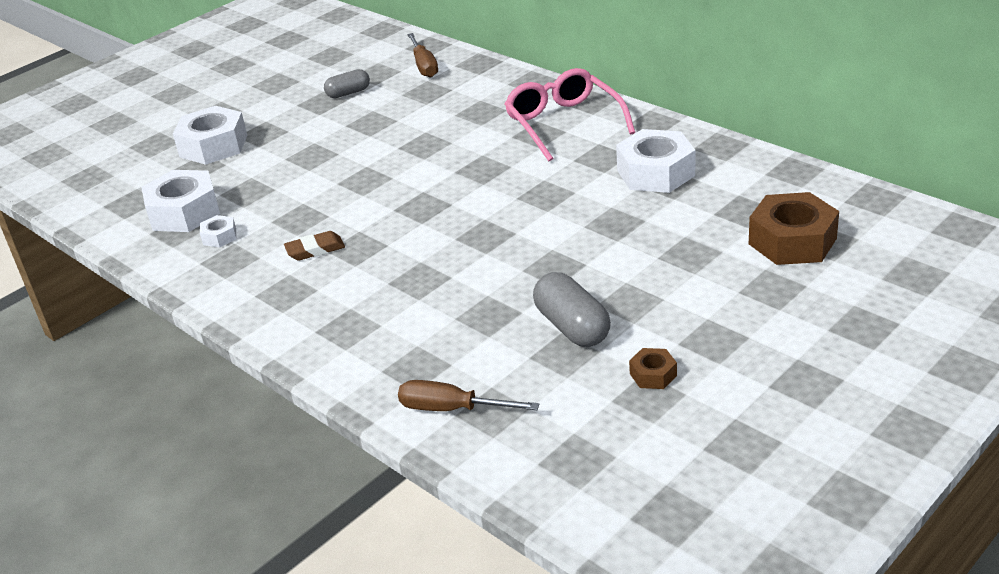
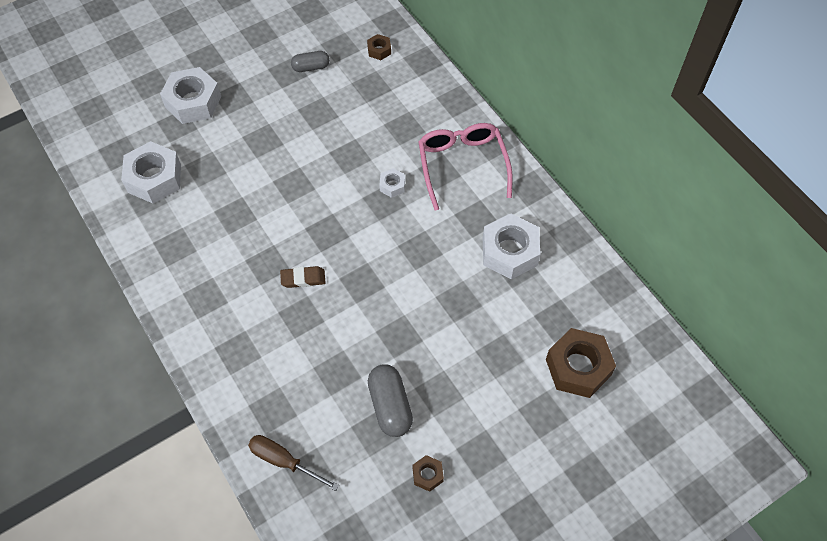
camera: 10 degrees right, 25 degrees up
(219, 237) = (173, 217): white nut -> white nut (392, 185)
(315, 250) = (237, 256): brown eraser -> brown eraser (303, 279)
(424, 66) = (379, 50): brown screwdriver -> brown nut

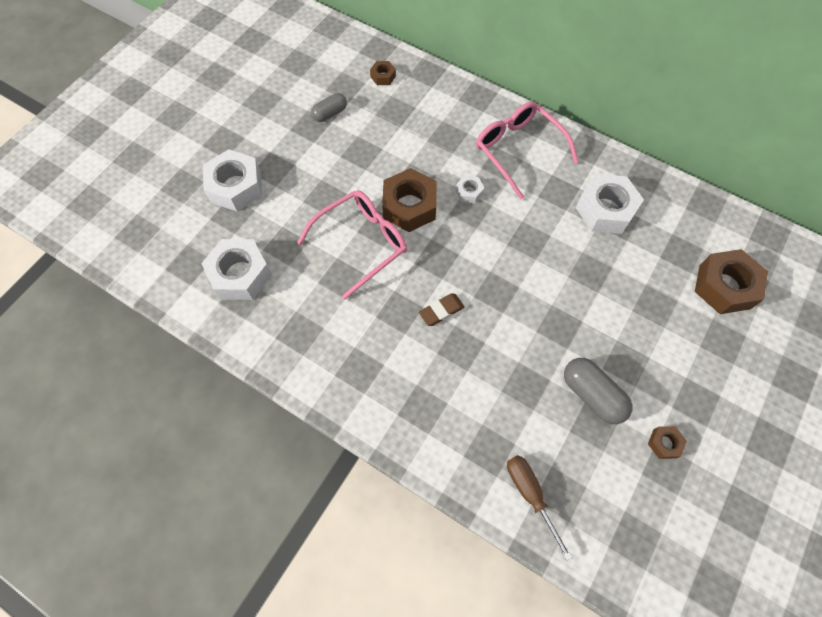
camera: 25 degrees left, 5 degrees up
(269, 193) = (361, 244): none -> pink glasses
(283, 461) = (530, 494): brown screwdriver -> brown screwdriver turned 60 degrees clockwise
(331, 177) = (409, 206): none -> brown nut

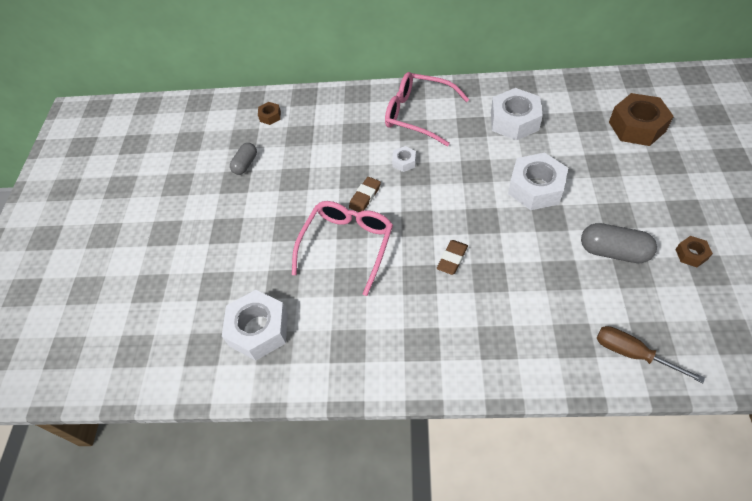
camera: 25 degrees left, 10 degrees down
(236, 186) = (202, 262): white nut -> white nut (535, 188)
(409, 206) = (365, 197): brown nut -> brown eraser

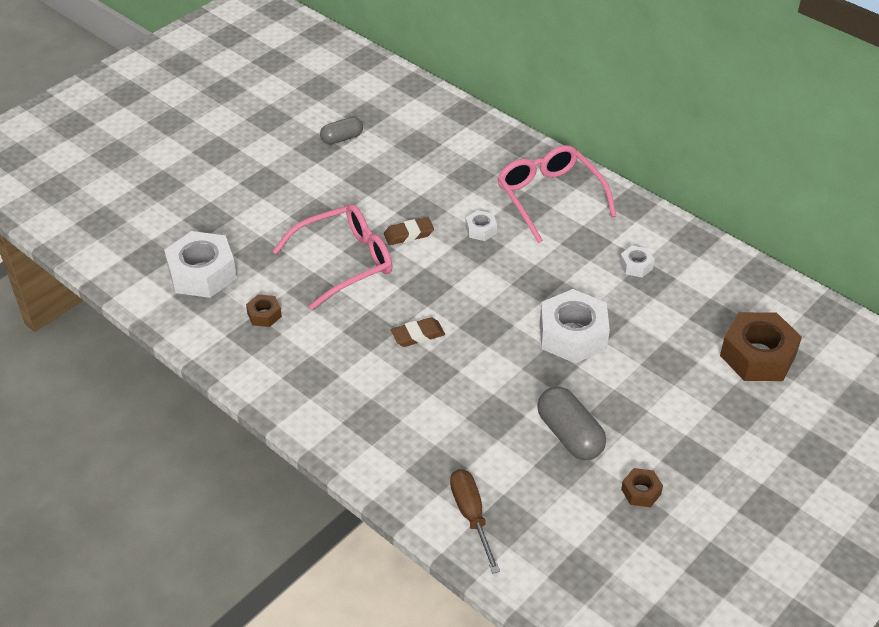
camera: 35 degrees right, 10 degrees down
(270, 116) = (412, 110): brown nut -> brown nut (264, 315)
(514, 121) = (636, 265): white nut -> white nut, size x0.48

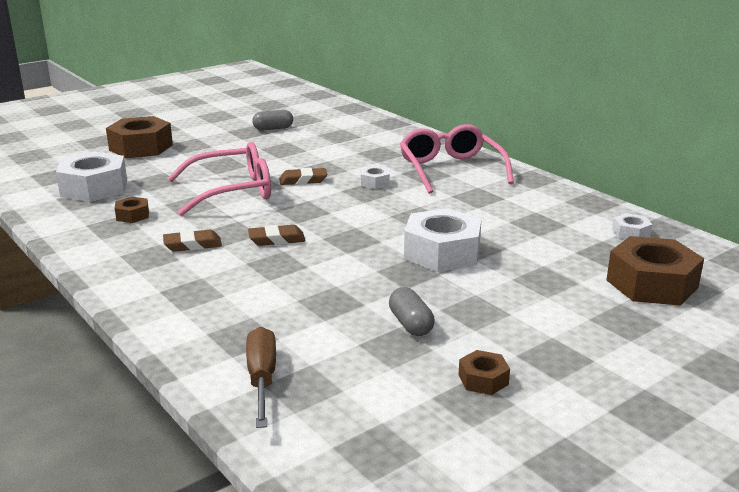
camera: 10 degrees right, 20 degrees down
(214, 192) = (141, 147): none -> brown nut
(343, 353) = (192, 245): none -> brown eraser
(569, 435) = (410, 324): grey capsule -> grey capsule, size x0.64
(636, 265) = (525, 214): white nut -> white nut (630, 233)

